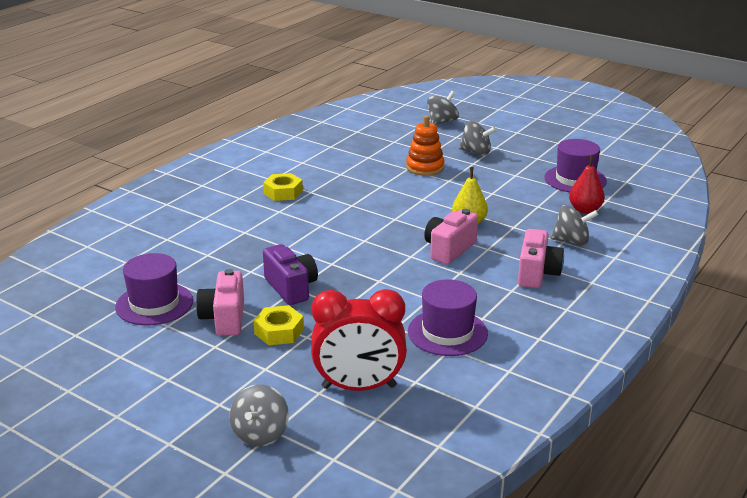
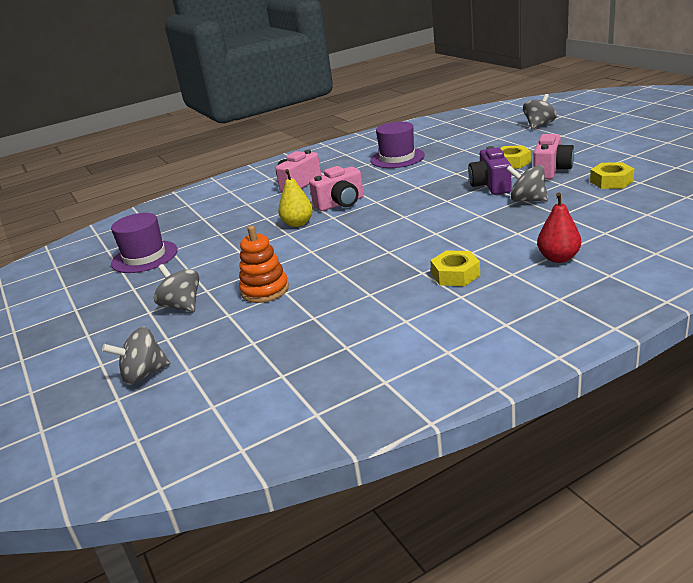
camera: 150 degrees left, 0 degrees up
(154, 304) = (611, 181): purple hat -> yellow nut
(359, 387) = (472, 139): red clock -> none
(571, 241) = (241, 203): grey spinning top -> grey spinning top (527, 200)
(585, 210) = (189, 226): red pear -> red pear (558, 258)

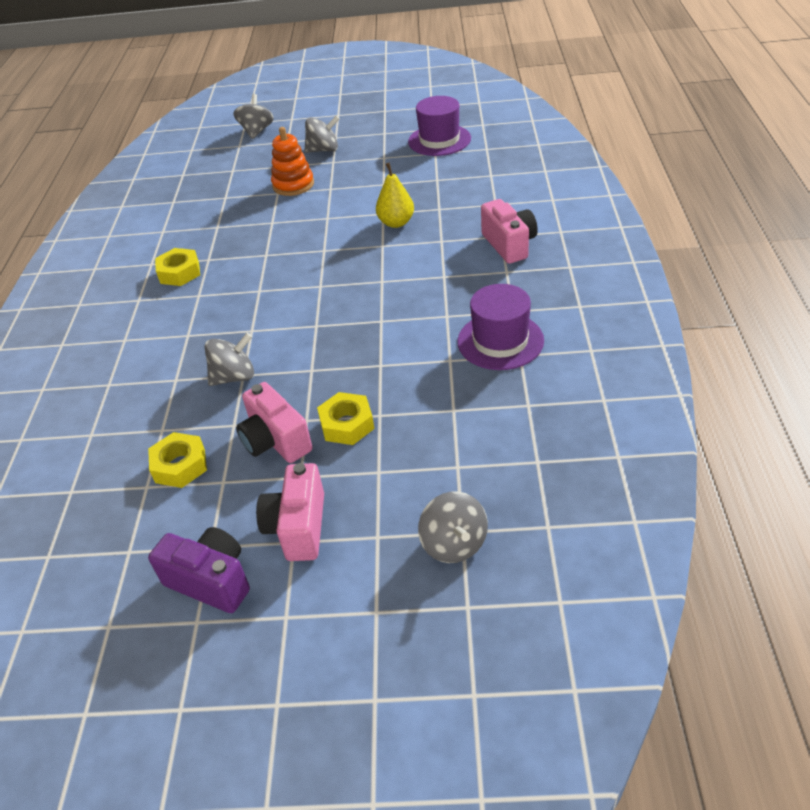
camera: 120 degrees right, 15 degrees up
(341, 204) = (409, 258): pink camera -> pink camera (298, 527)
(490, 185) = (306, 371): purple camera -> purple camera (211, 581)
(558, 258) = (118, 333): red pear -> none

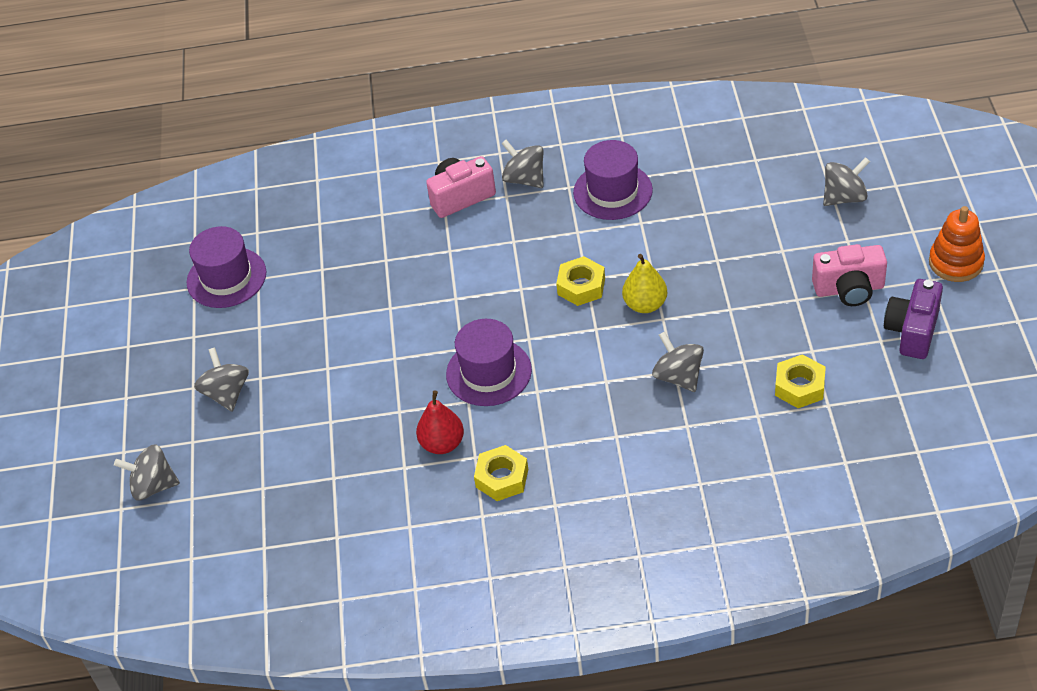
camera: 95 degrees left, 5 degrees up
(229, 243) = (442, 444): none -> red pear
(275, 441) = (759, 325): pink camera -> none
(291, 264) = (488, 372): none -> purple hat
(293, 185) = (313, 408): orange stacking toy -> orange stacking toy (956, 262)
(347, 424) = (731, 279): yellow nut -> yellow nut (581, 286)
(396, 223) = (411, 292): yellow pear -> yellow pear (645, 304)
(528, 282) = (525, 179): none -> grey spinning top

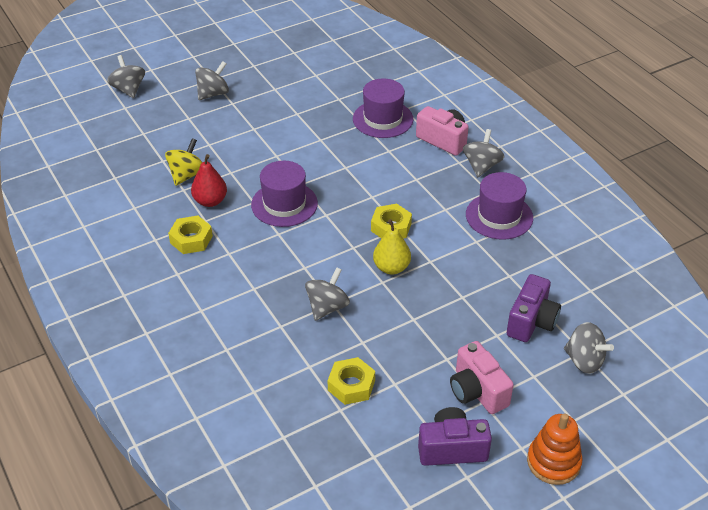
camera: 60 degrees right, 5 degrees down
(226, 277) = (309, 62): purple hat -> purple hat (383, 119)
(378, 457) = (187, 175): none -> yellow spinning top
(777, 218) = (531, 322): none -> purple camera

